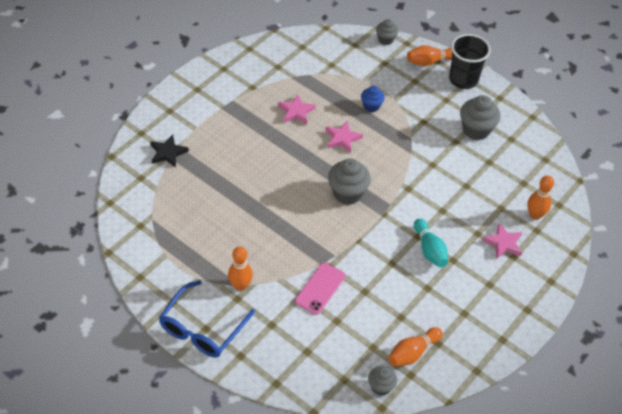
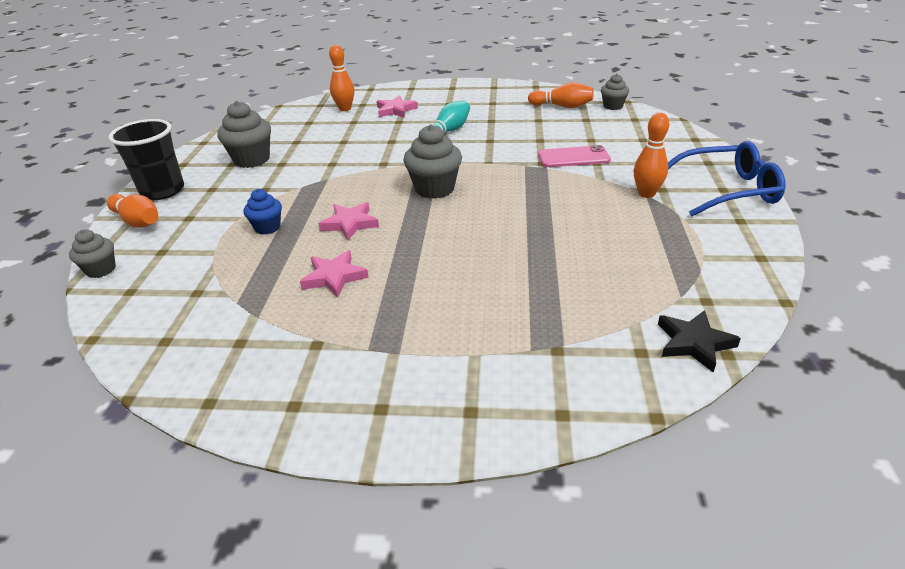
camera: 120 degrees left, 15 degrees down
(168, 153) = (559, 353): black star -> black star (694, 343)

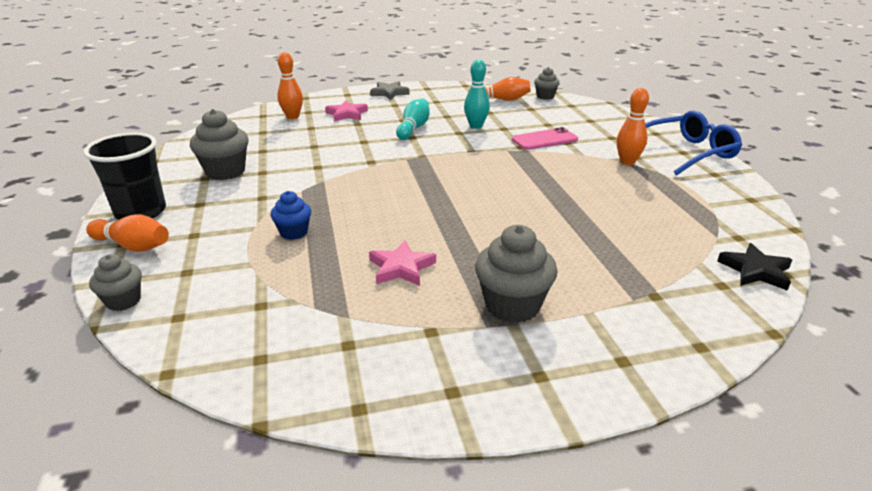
camera: 20 degrees left, 5 degrees down
(350, 224) = (379, 218): pink star -> none
(434, 189) = (439, 178): grey cupcake -> grey cupcake (512, 305)
(452, 90) = (389, 93): none -> grey star
(512, 135) = (476, 126): none -> turquoise bowling pin

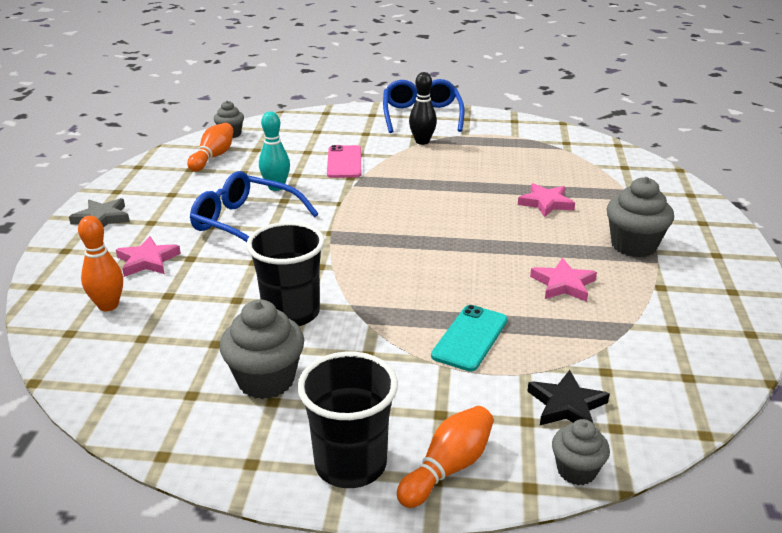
camera: 70 degrees left, 0 degrees up
(294, 232) = (470, 338): blue cupcake -> turquoise phone
(304, 164) = (291, 313): none -> black cup
(413, 128) = (246, 223): turquoise bowling pin -> blue glasses
(563, 240) = (546, 203): none -> pink star
(627, 162) = (422, 141): orange bowling pin -> black bowling pin
(755, 271) = (611, 151): black star -> black star (566, 405)

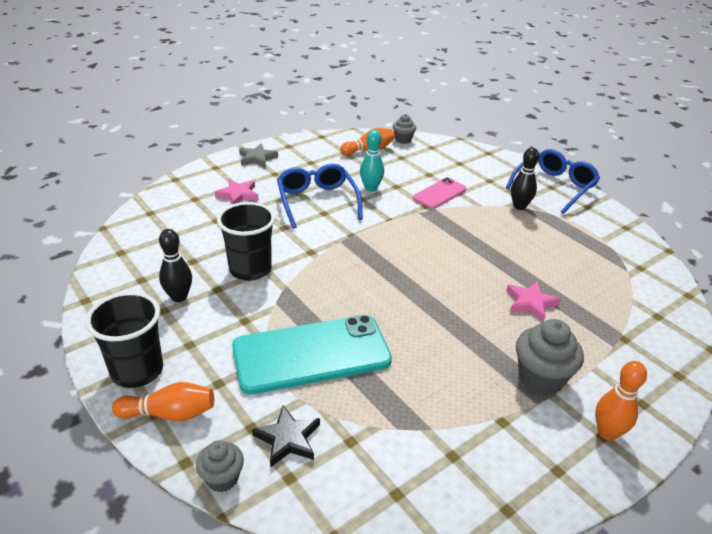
camera: 45 degrees right, 5 degrees up
(108, 305) = (185, 209): orange bowling pin -> orange bowling pin (607, 433)
(266, 380) = (179, 297): grey cupcake -> black bowling pin
(470, 338) = (311, 354): turquoise phone -> turquoise phone, size x1.88
(563, 284) = (432, 366): pink star -> none

